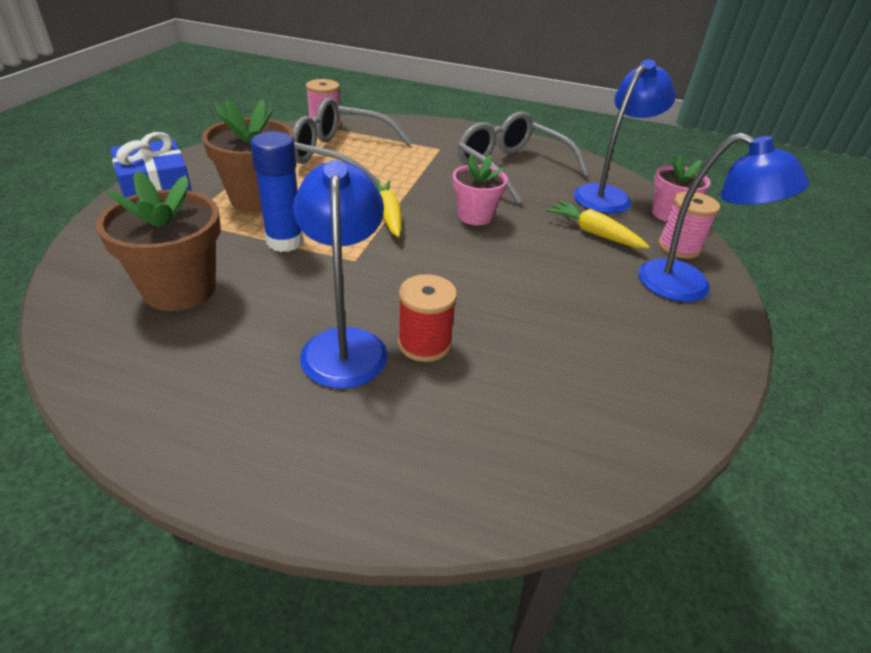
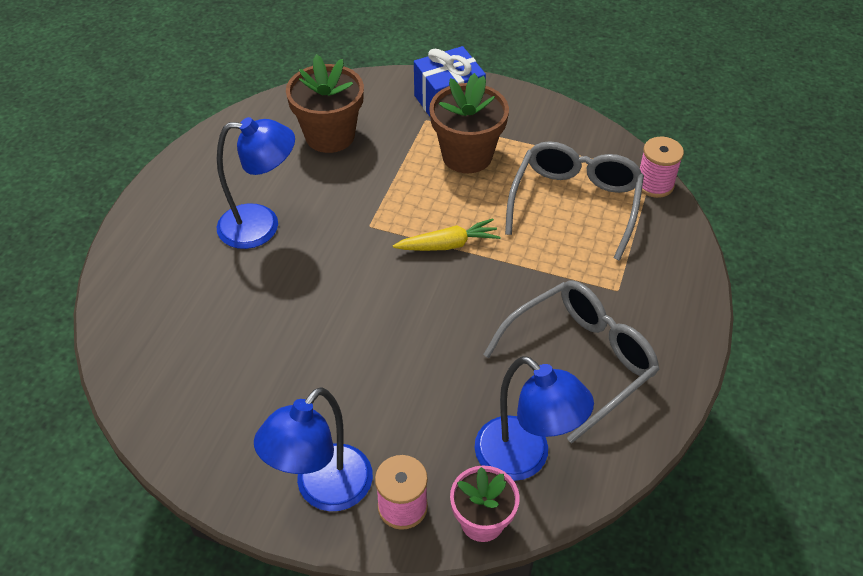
camera: 95 degrees right, 10 degrees up
(285, 241) = (396, 180): blue glue stick -> none
(424, 343) = (257, 270): red spool -> none
(475, 216) = (454, 315): pink flower pot -> none
(593, 233) = (428, 421): yellow carrot -> none

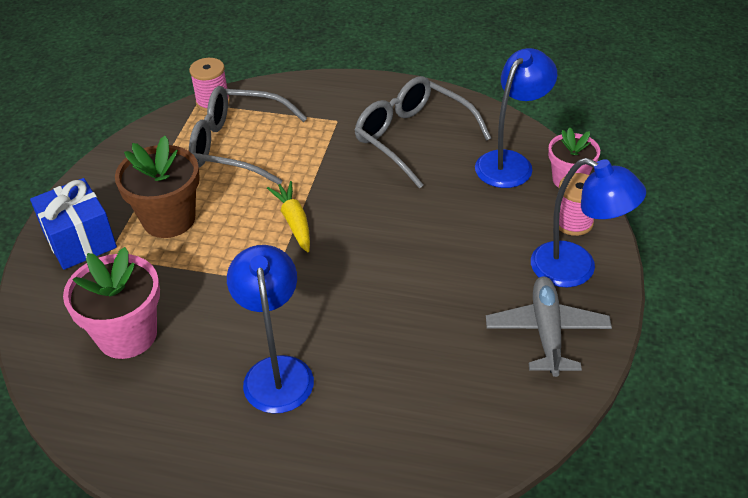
camera: 95 degrees left, 5 degrees down
(242, 439) = (546, 332): none -> grey plane
(330, 136) = (127, 335): brown flower pot -> pink flower pot

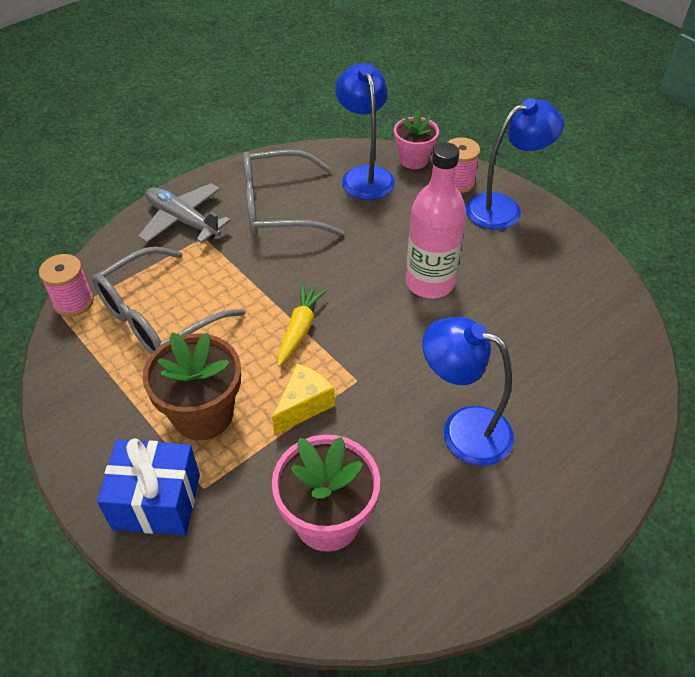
camera: 55 degrees left, 5 degrees up
(221, 265) = (303, 406): none -> yellow cheese
(294, 222) = (300, 329): yellow carrot -> yellow carrot turned 90 degrees clockwise
(422, 269) = (430, 283): none -> pink bottle
(546, 332) = (549, 256): grey plane -> grey plane (183, 220)

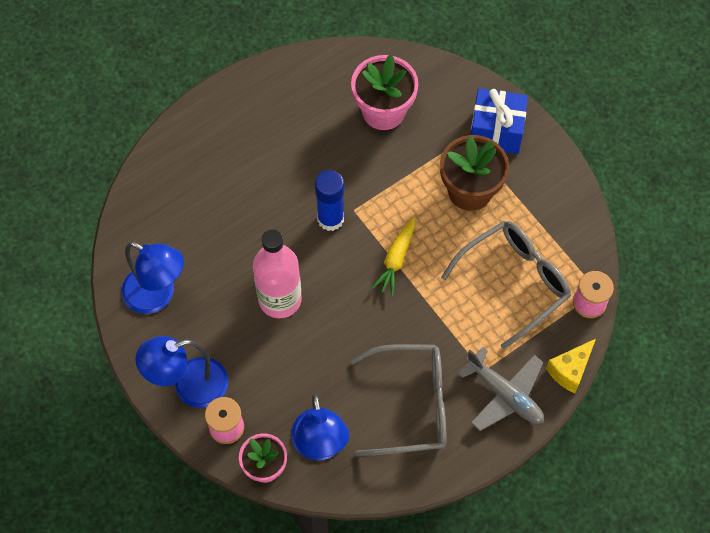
camera: 175 degrees left, 15 degrees up
(303, 406) = (395, 192): yellow cheese -> yellow cheese (570, 370)
(385, 368) = (330, 219): none -> blue glue stick
(463, 429) = (281, 165): blue lamp -> blue lamp (157, 296)

